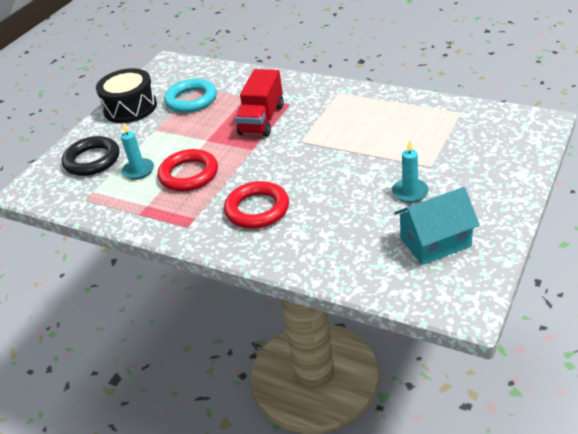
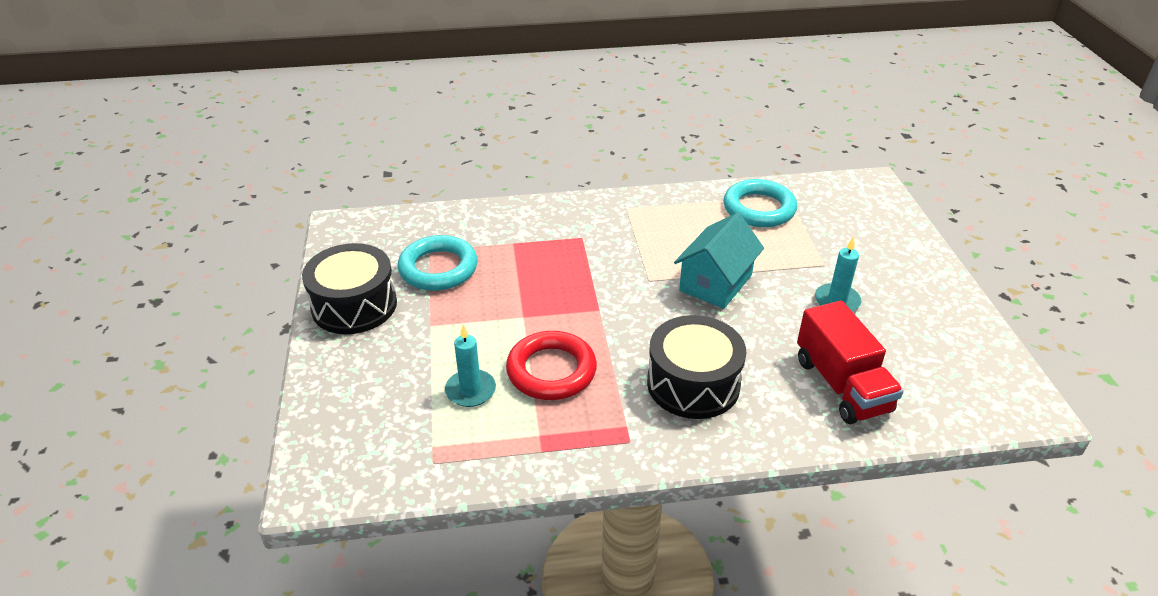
camera: 40 degrees left, 0 degrees up
(92, 160) = (378, 400): black ring -> none
(257, 209) = (693, 384): red ring -> black drum
(262, 120) = (568, 267): red truck -> red truck (842, 385)
(429, 117) = (759, 209): none -> turquoise ring
(435, 242) = (924, 348): turquoise house -> turquoise house (716, 283)

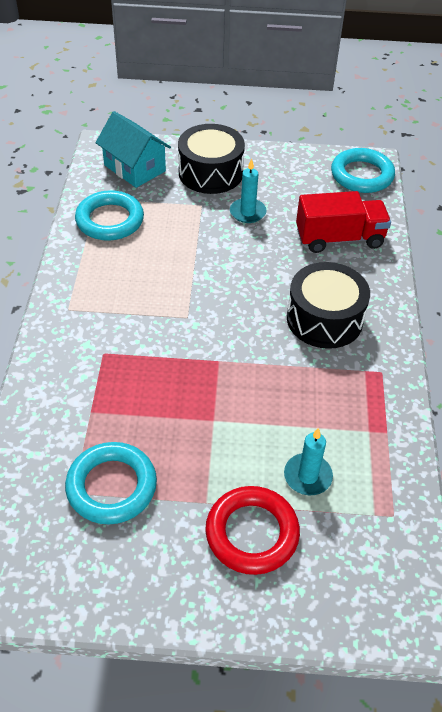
camera: 80 degrees left, 10 degrees up
(354, 305) = (152, 577): black drum -> black drum (210, 173)
(551, 371) = (292, 410): red ring -> red ring (252, 533)
(716, 283) = (204, 274): turquoise house -> turquoise house (135, 168)
(990, 398) = (362, 175): none -> turquoise ring

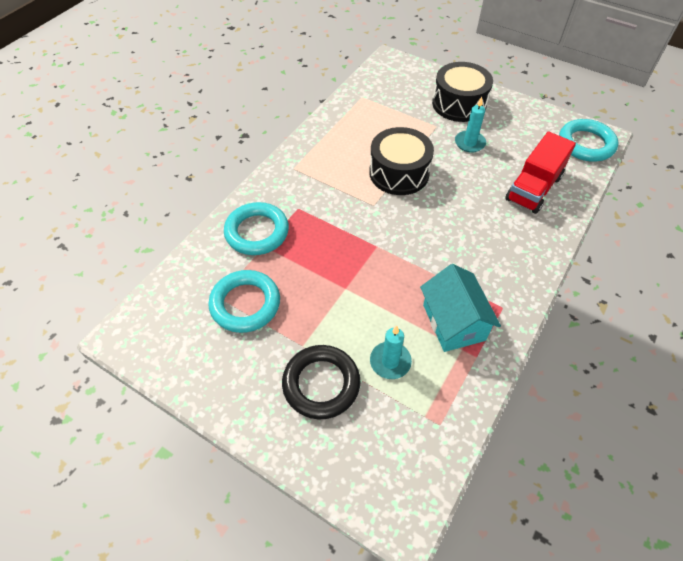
camera: 30 degrees right, 5 degrees up
(110, 220) = (361, 115): turquoise ring -> turquoise ring (257, 232)
(135, 168) = (403, 83): turquoise house -> turquoise house (454, 322)
(252, 533) = (321, 384): red ring -> black ring
(324, 319) = (480, 247): black drum -> black drum (399, 173)
(339, 238) = (533, 188): red truck -> red truck turned 105 degrees clockwise

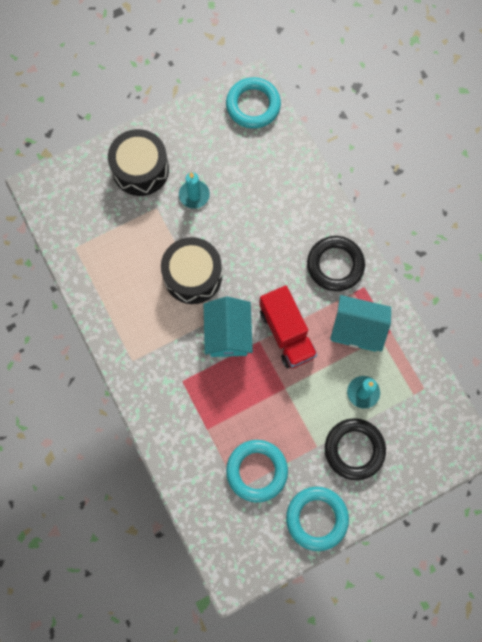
camera: 60 degrees left, 20 degrees up
(257, 232) = (189, 428): turquoise ring -> turquoise ring (316, 518)
(366, 220) = (228, 334): none -> turquoise house
(502, 271) = (335, 265): none -> black ring
(533, 188) = (273, 183): red truck -> red truck (286, 333)

